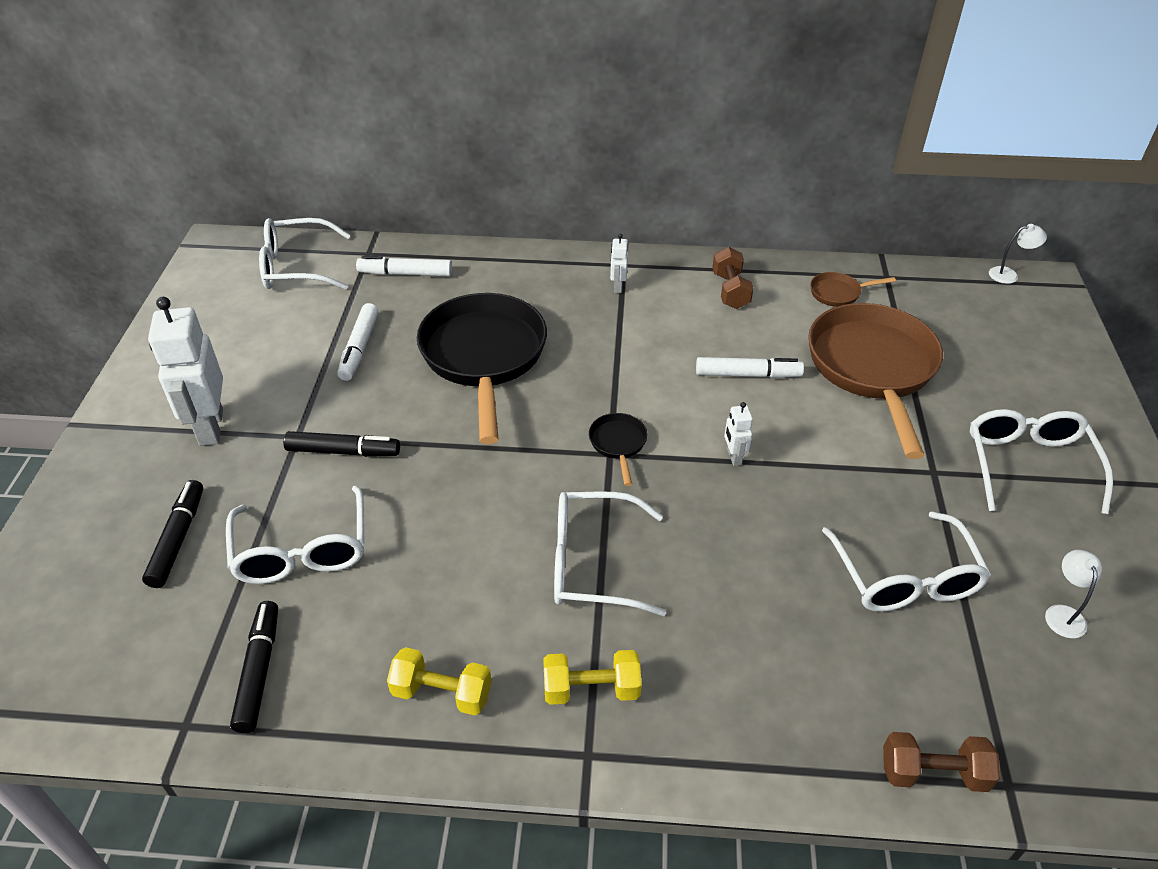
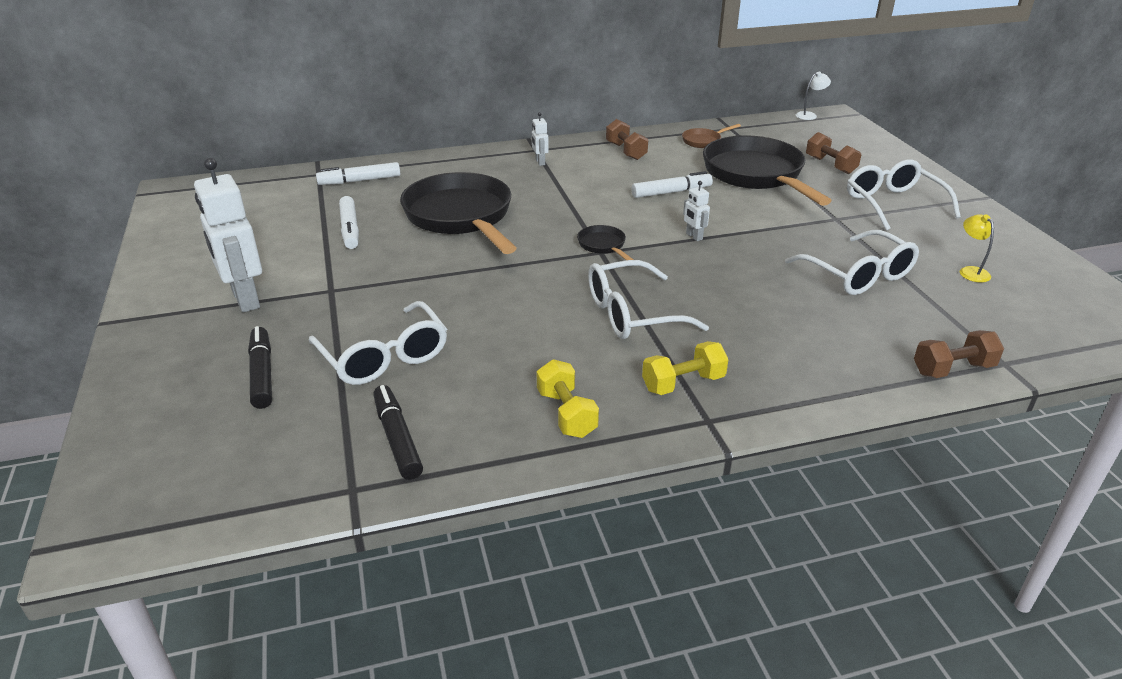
camera: 20 degrees left, 10 degrees down
(297, 267) = (259, 191): white glasses -> none
(343, 451) = (379, 291): black marker -> none
(442, 693) = (566, 414): yellow dumbbell -> yellow dumbbell turned 75 degrees clockwise
(872, 368) = (756, 175): brown pan -> black pan
(983, 374) = (830, 165): none -> brown dumbbell
(1063, 614) = (970, 271): white lamp -> yellow lamp

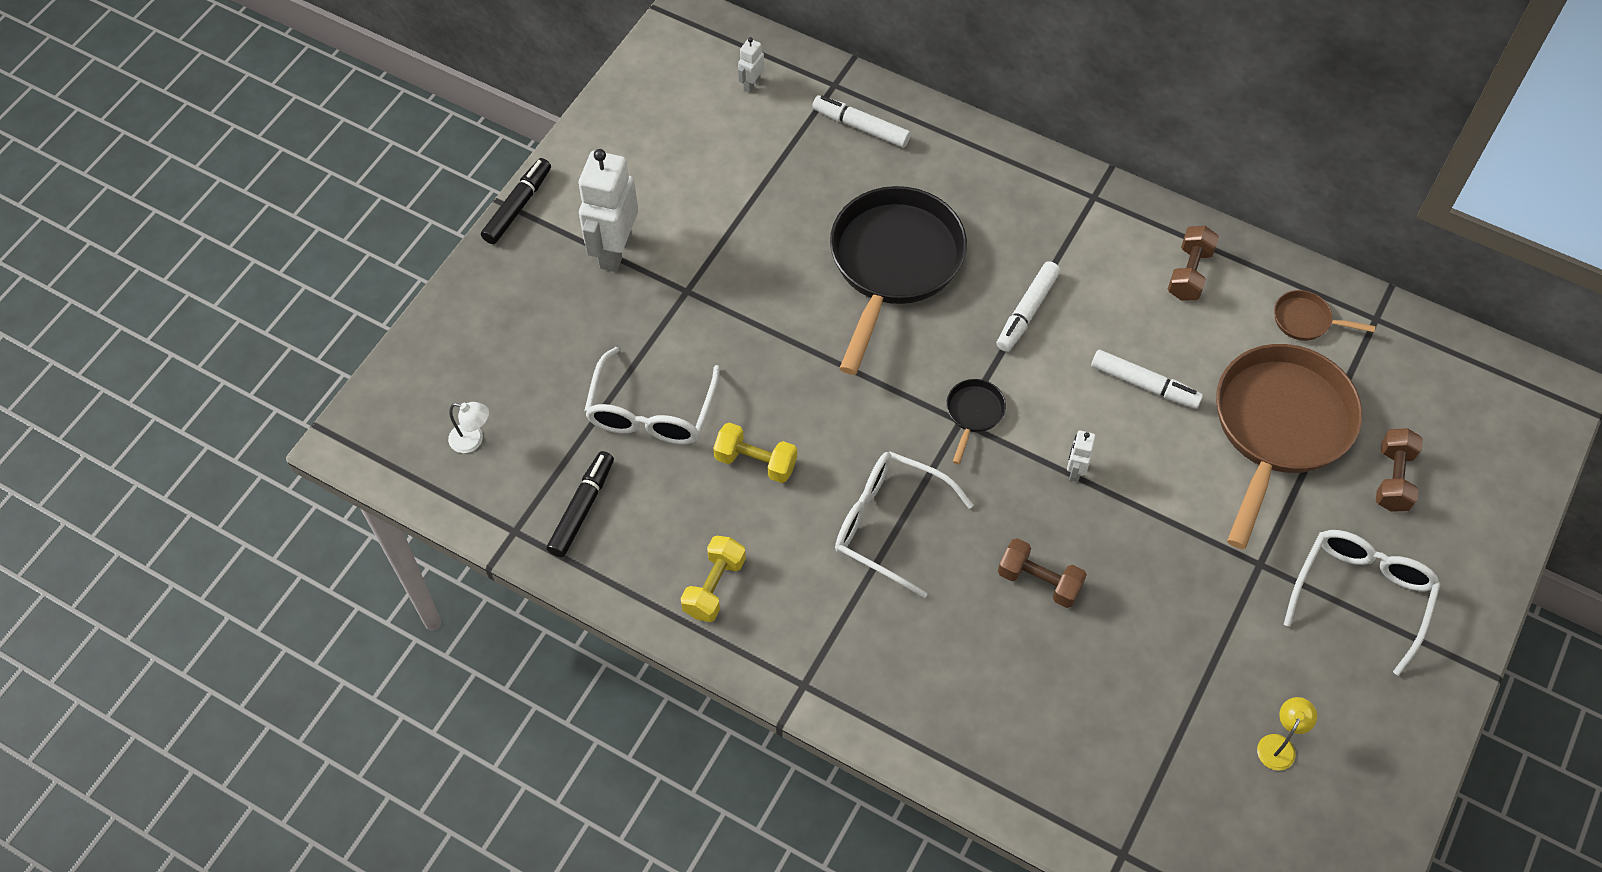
camera: 45 degrees right, 25 degrees up
(262, 374) = (555, 359): black marker -> black marker (518, 206)
(350, 229) = (779, 208): white marker -> white marker (1027, 312)
(540, 162) = (1071, 225): white robot -> white robot (751, 84)
(683, 383) = (832, 634): yellow dumbbell -> yellow dumbbell (755, 462)
(756, 175) = (1279, 427): black pan -> brown pan
(809, 115) = (1521, 368): white lamp -> white lamp (473, 440)
(857, 274) = (1158, 652): white glasses -> none
(953, 369) = (1067, 818): brown dumbbell -> brown dumbbell (1039, 581)

